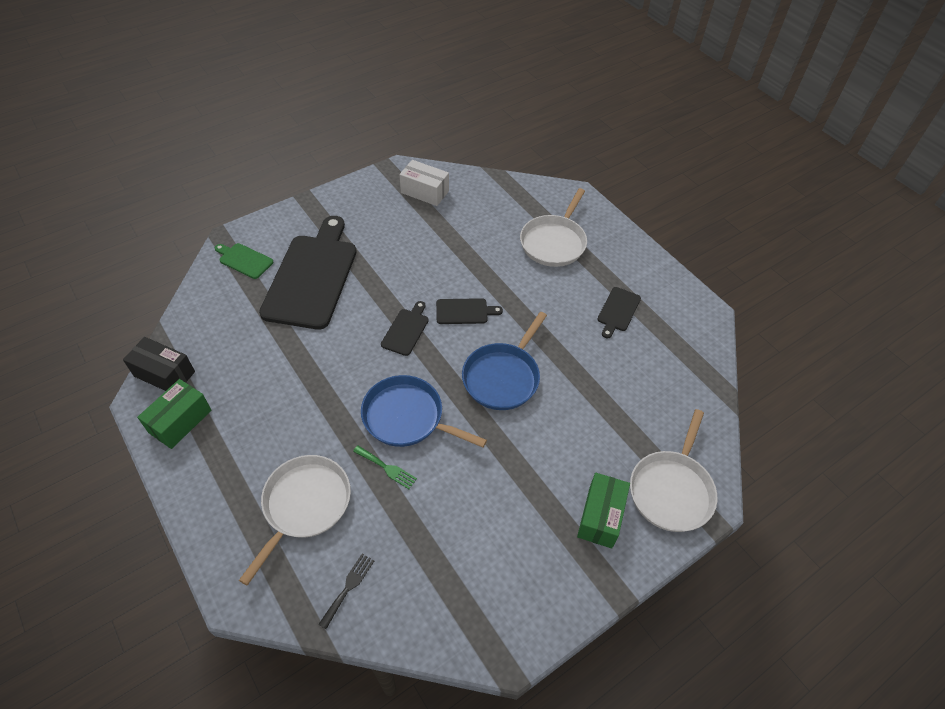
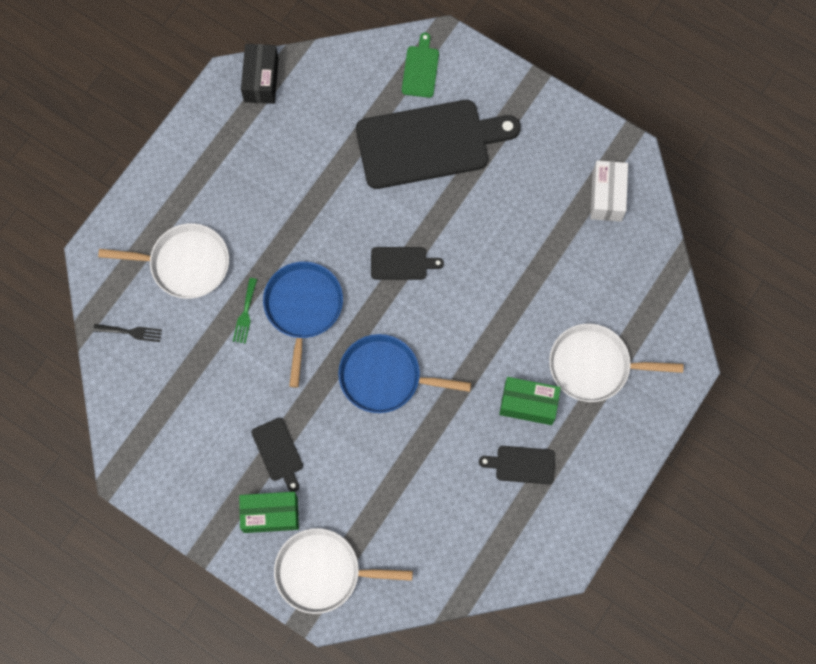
camera: 70 degrees right, 20 degrees up
(180, 421) = (221, 122): green box -> green box (528, 404)
(464, 311) = (450, 309): black cutting board -> black cutting board (278, 452)

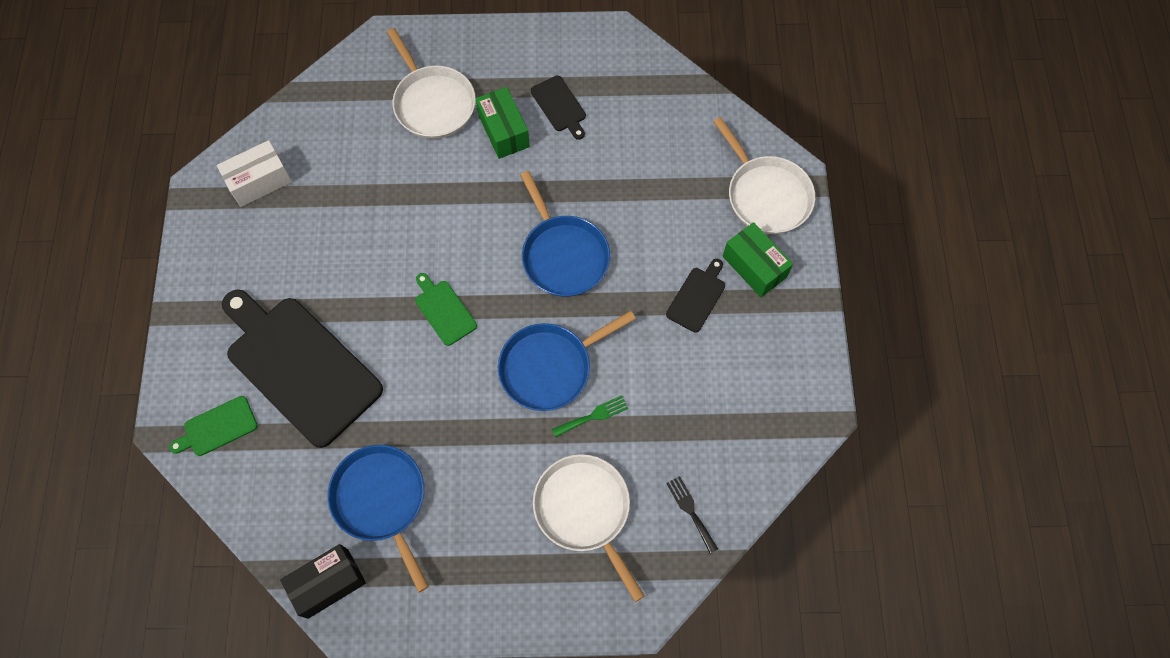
camera: 125 degrees left, 5 degrees down
(291, 141) = (381, 500): none -> blue pan
(401, 263) = (444, 310): black cutting board -> green cutting board

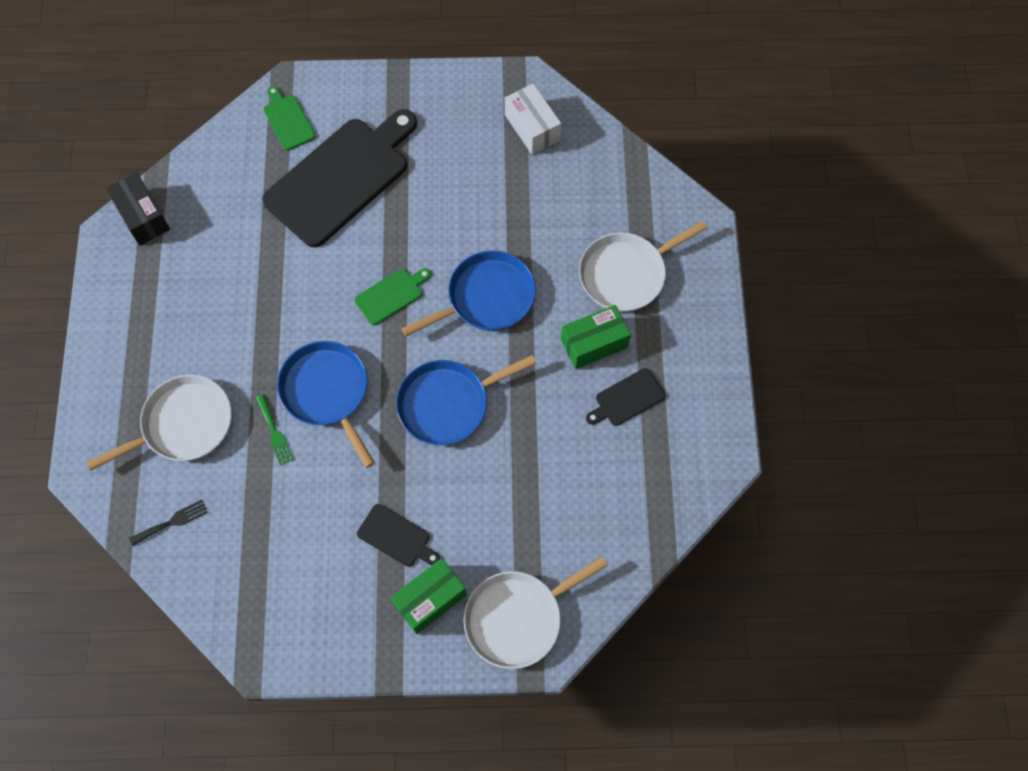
camera: 90 degrees right, 0 degrees up
(381, 500) = (210, 253): blue pan -> blue pan (487, 297)

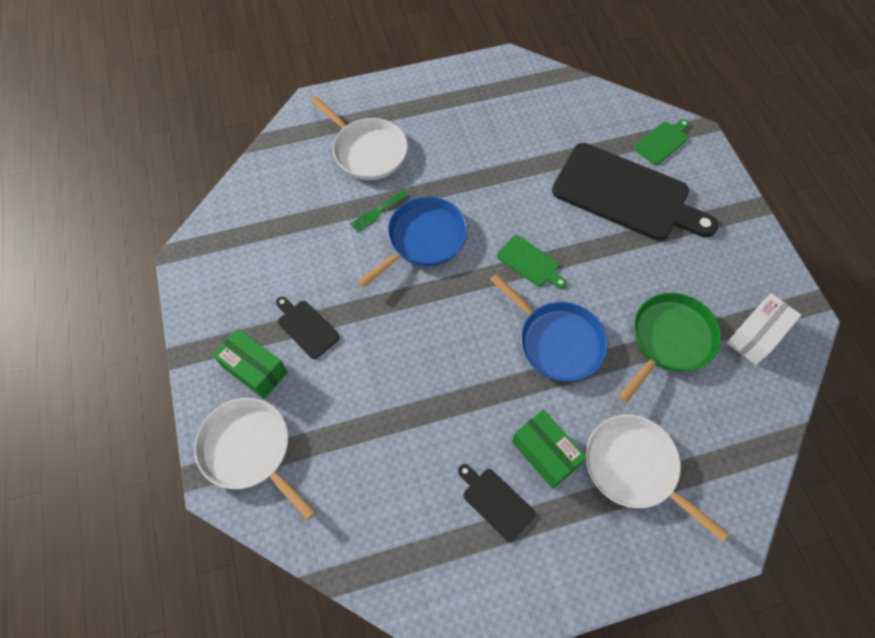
camera: 75 degrees right, 5 degrees down
(143, 217) = (531, 75): black box -> none
(172, 522) = (287, 167): black fork -> none
(396, 537) = (306, 327): black cutting board -> black cutting board turned 120 degrees clockwise
(447, 404) = (441, 336): blue pan -> none
(515, 200) = (669, 340): none -> green pan

